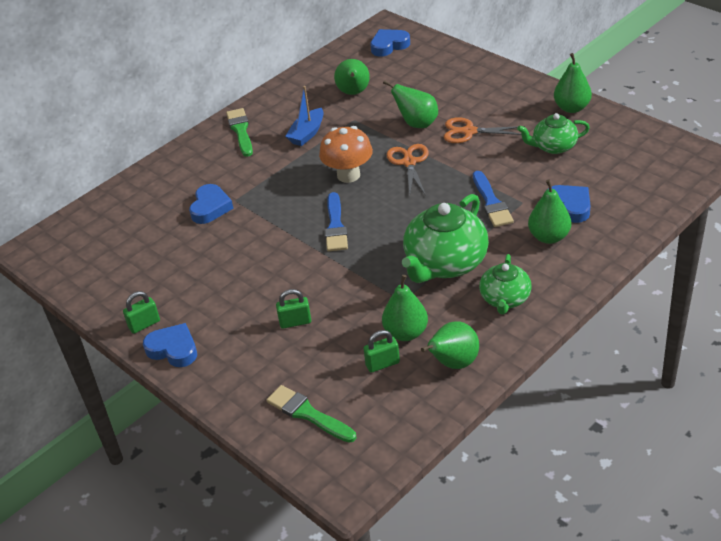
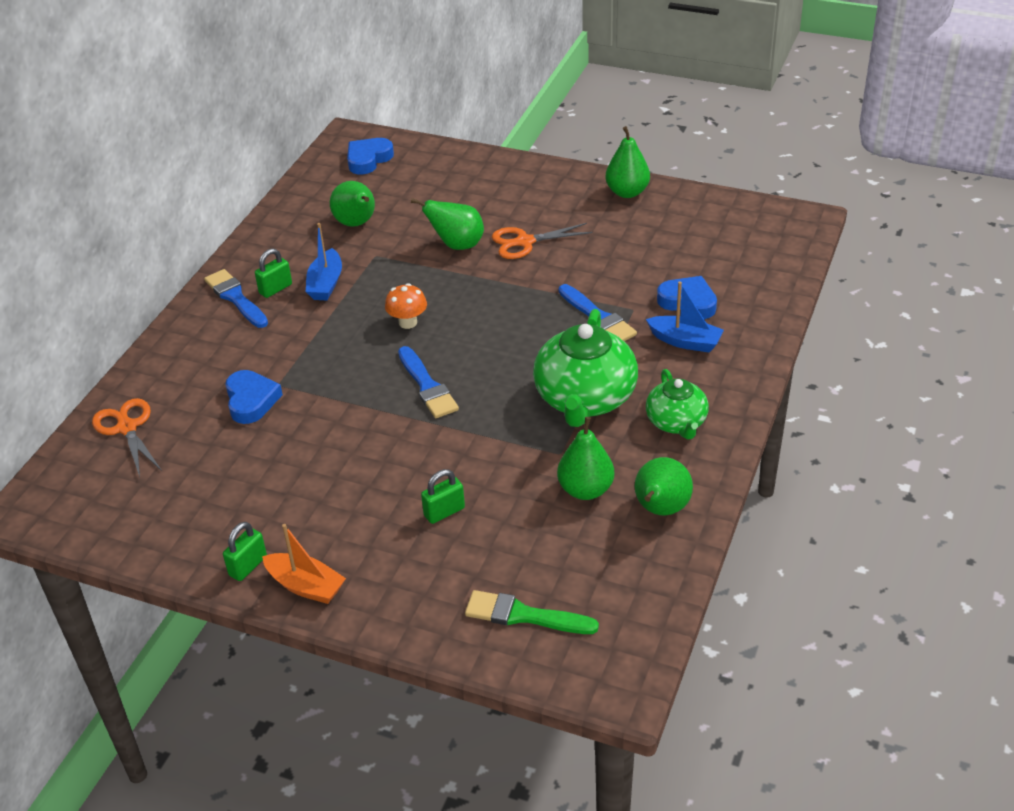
camera: 25 degrees left, 0 degrees up
(173, 349) = (305, 586): blue heart -> orange boat
(240, 131) = (235, 298): green brush -> blue brush
(348, 175) = (408, 322): orange mushroom -> orange mushroom, size x0.62
(382, 364) = (579, 532): green padlock -> green padlock (275, 289)
(409, 162) = (474, 292): orange scissors -> orange scissors (127, 428)
(549, 237) = (685, 341): green pear -> blue boat
(553, 147) = (632, 239): green teapot -> none

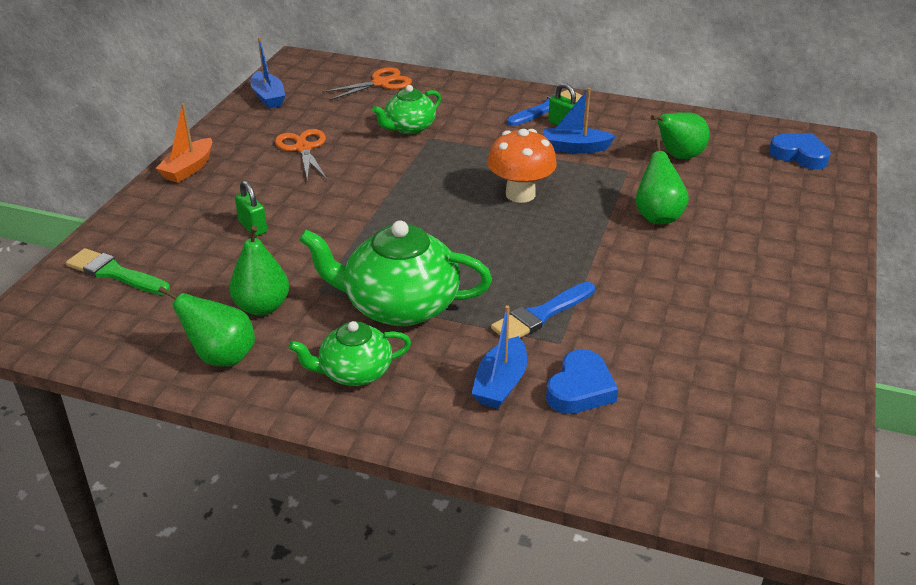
camera: 85 degrees right, 5 degrees down
(131, 531) = (268, 97): none -> blue boat
(248, 566) = (218, 144): green padlock -> none
(251, 400) = (409, 128): blue heart -> green teapot
(408, 322) = (520, 194): orange mushroom -> orange mushroom, size x1.60
(427, 386) = (424, 210): blue brush -> none
(524, 615) = (114, 273): green brush -> green brush turned 75 degrees counterclockwise
(525, 242) = (675, 260): orange scissors -> orange scissors (303, 148)
(627, 192) = (812, 340): green pear -> none

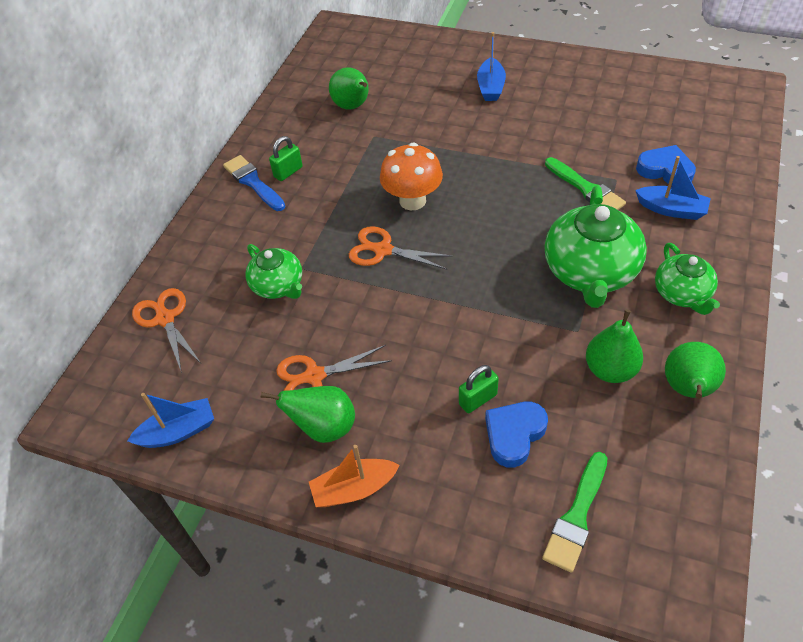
camera: 85 degrees left, 15 degrees up
(188, 168) = (354, 489): orange boat -> orange boat turned 135 degrees clockwise
(447, 178) = (383, 250): none -> orange scissors
(541, 315) = (586, 188): blue brush -> green brush
(575, 148) = (333, 165): blue boat -> blue boat (490, 87)
(657, 216) = (445, 123): green pear -> green pear (324, 427)
(799, 155) = (355, 46): blue heart -> blue heart (514, 434)

